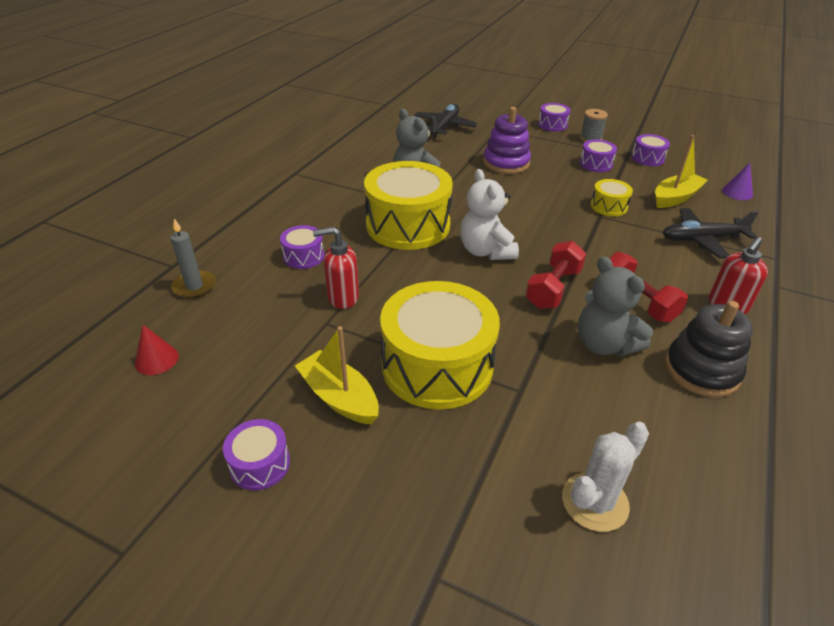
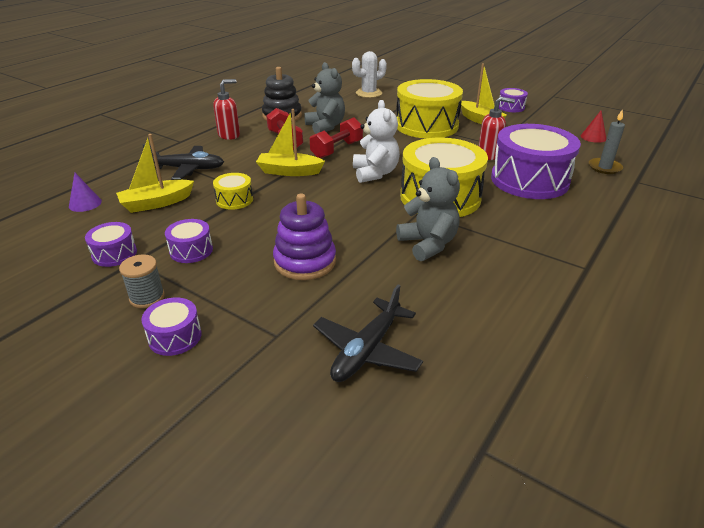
camera: 170 degrees left, 5 degrees down
(303, 256) = (529, 180): purple drum -> purple drum, size x2.21
(586, 245) = (289, 171): none -> yellow boat

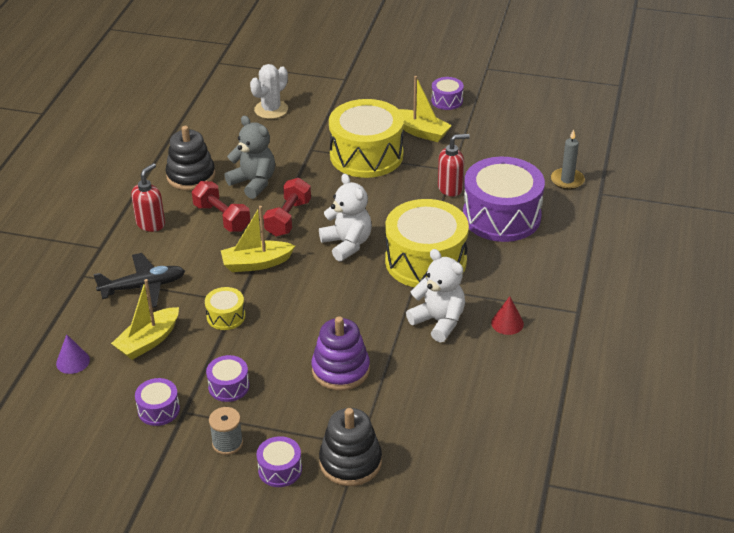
camera: 20 degrees left, 5 degrees up
(253, 350) = (350, 462): none -> black stacking toy
(366, 350) = (436, 437): black plane -> none
(428, 244) = (438, 321): grey teddy bear -> white teddy bear
(593, 137) = (546, 134): red cone -> red cone (507, 323)

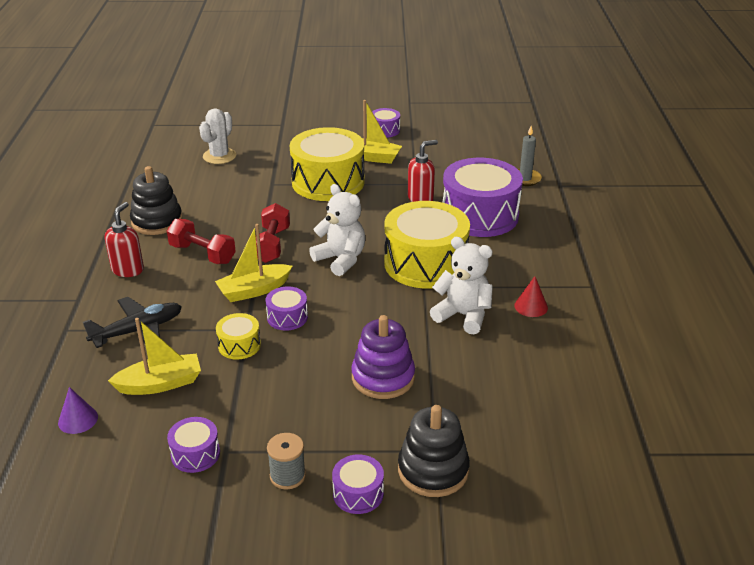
camera: 15 degrees left, 5 degrees down
(148, 341) = (160, 384): yellow boat -> yellow boat turned 135 degrees counterclockwise
(228, 386) = (267, 415): purple drum -> purple drum (287, 317)
(253, 183) = (224, 219): grey teddy bear -> none

